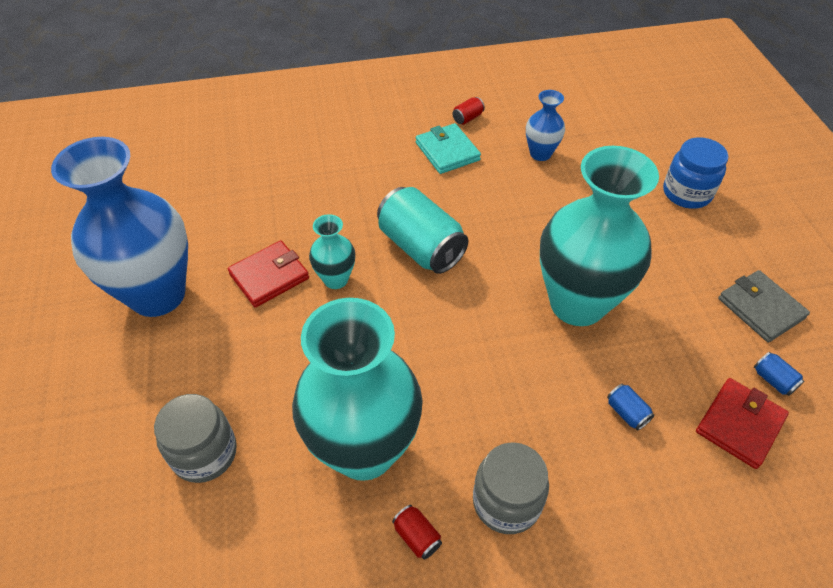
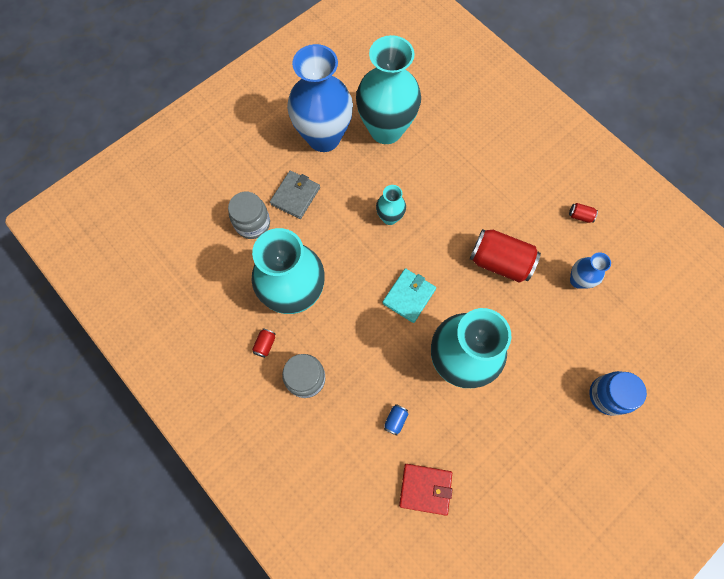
camera: 60 degrees right, 20 degrees up
(213, 225) = (386, 130): none -> turquoise vase
(269, 276) = (370, 182): red wallet -> none
(421, 247) = (443, 249): turquoise can -> none
(447, 151) = (537, 220): turquoise wallet -> turquoise wallet (409, 296)
(474, 204) = (500, 262): none -> red can
(760, 308) = (527, 478): grey wallet -> grey wallet (295, 196)
(773, 380) = (471, 501): blue can -> none

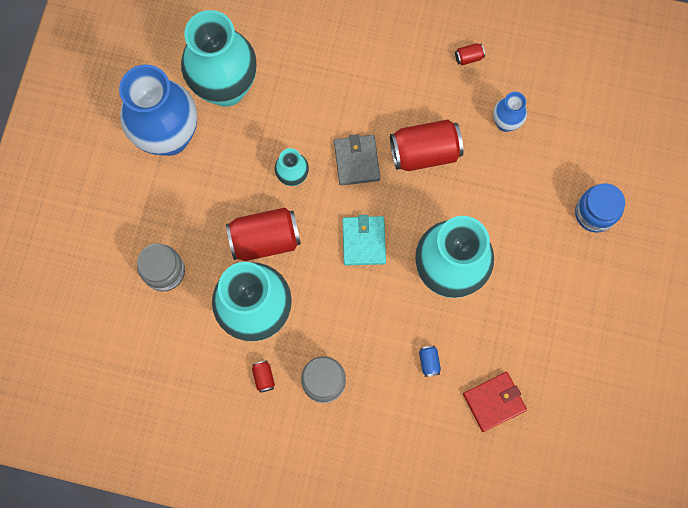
camera: 35 degrees left, 5 degrees up
(295, 196) = (186, 216): grey wallet -> grey wallet (357, 161)
(338, 248) = (265, 239): none -> red can

